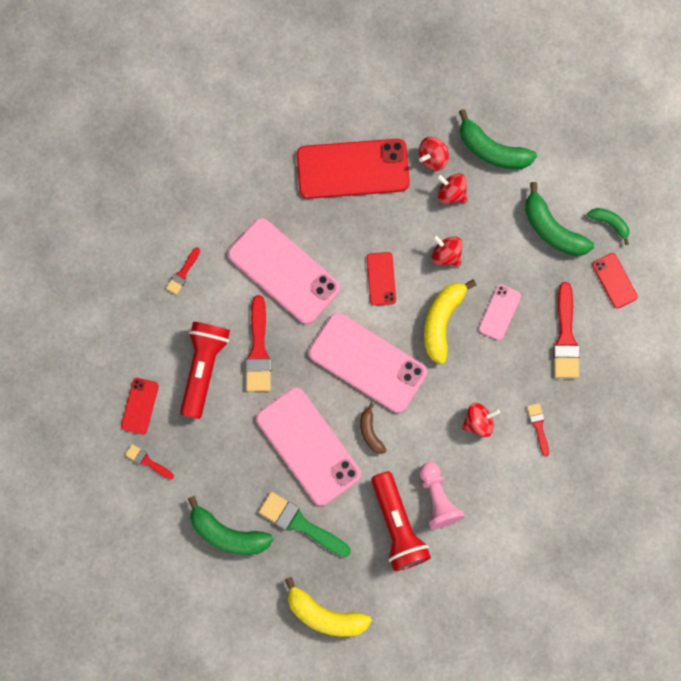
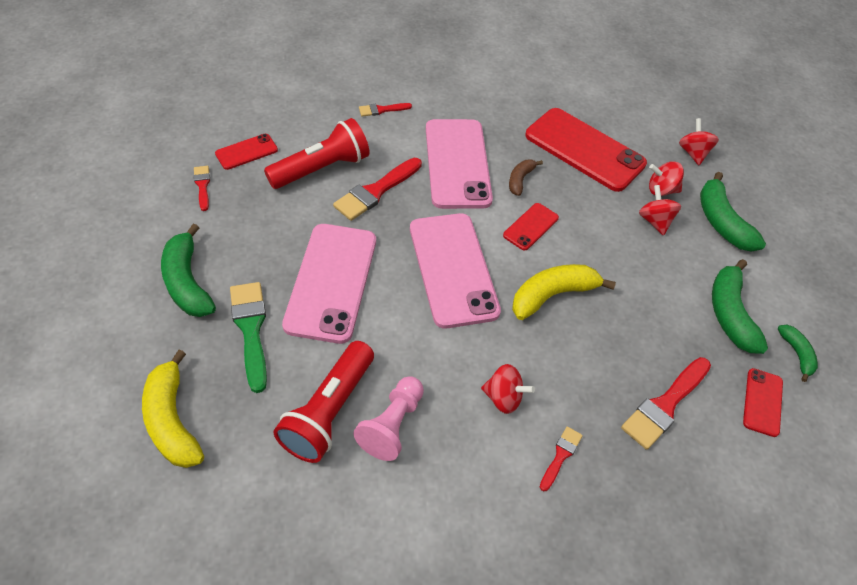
camera: 40 degrees right, 25 degrees down
(370, 432) = (395, 318): brown banana -> brown banana (520, 180)
(446, 254) = (607, 255): red spinning top -> red spinning top (693, 153)
(499, 312) = (615, 332): pink phone -> none

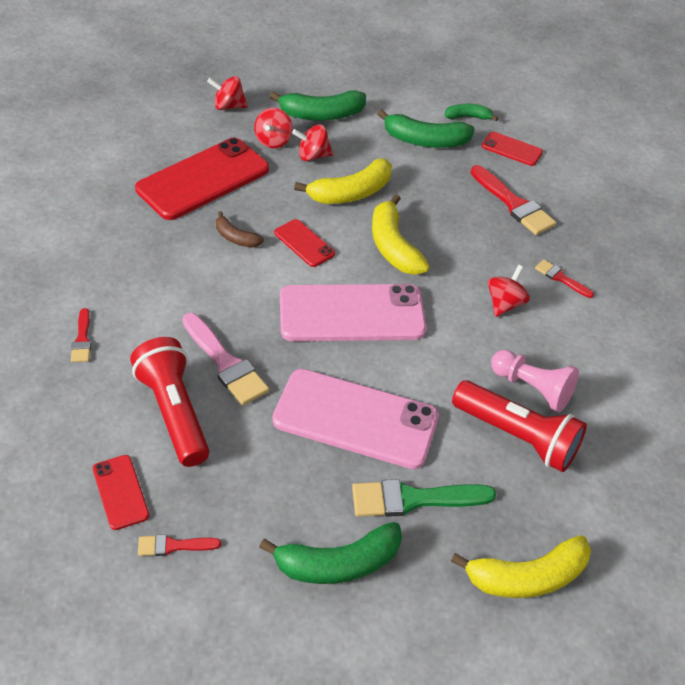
camera: 80 degrees left, 5 degrees down
(376, 191) = (225, 363): red brush -> pink brush
(457, 163) = (198, 284): pink phone -> none
(615, 255) = (351, 193): none -> yellow banana

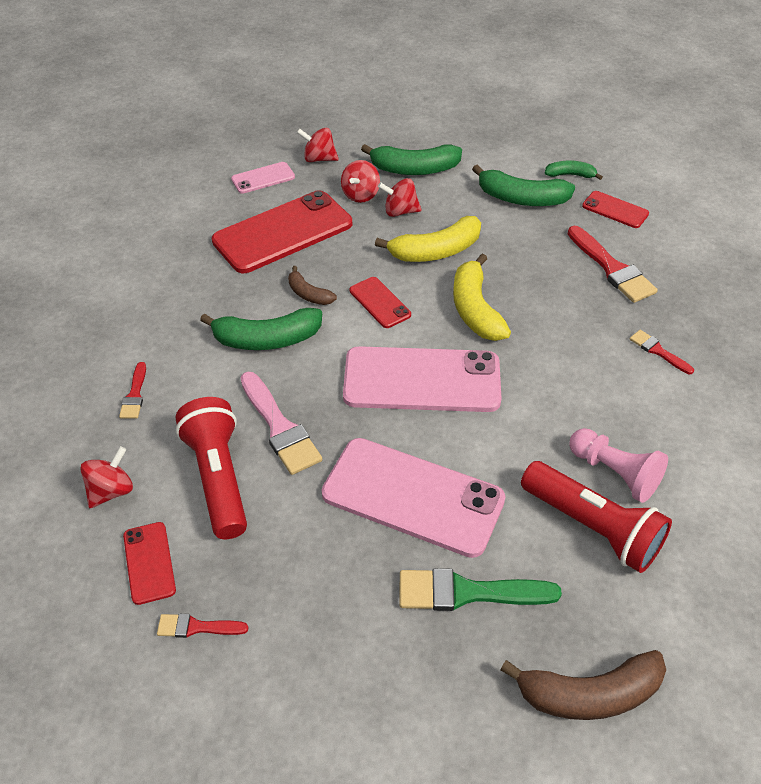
camera: 10 degrees right, 0 degrees up
(176, 126) = (263, 178): none -> pink phone
(338, 563) = (374, 661): green banana -> green banana (267, 339)
(504, 304) = (592, 377): red spinning top -> red spinning top (111, 491)
(527, 577) = (589, 694): yellow banana -> brown banana

